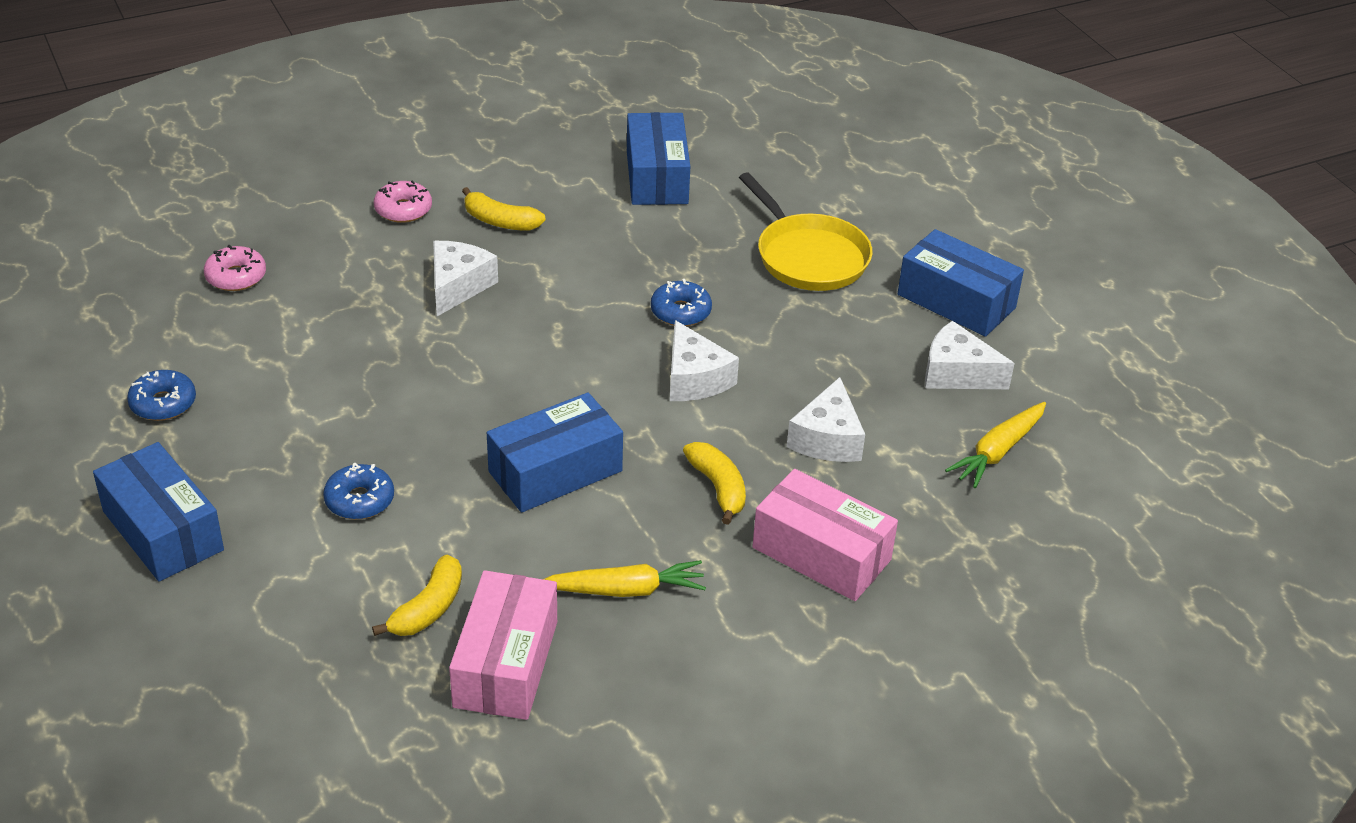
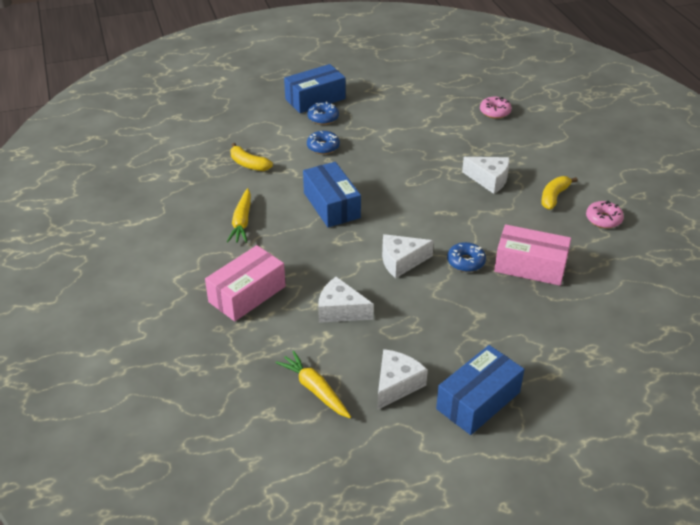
camera: 100 degrees right, 0 degrees up
(163, 403) = (398, 96): blue donut -> blue donut (323, 118)
(403, 210) = (561, 163): pink donut -> pink donut (603, 219)
(505, 664) = (208, 184): pink box -> pink box (530, 266)
(656, 177) = (615, 265): blue box -> none
(718, 488) = (307, 261): yellow banana -> none
(808, 256) = (528, 328): yellow pan -> none

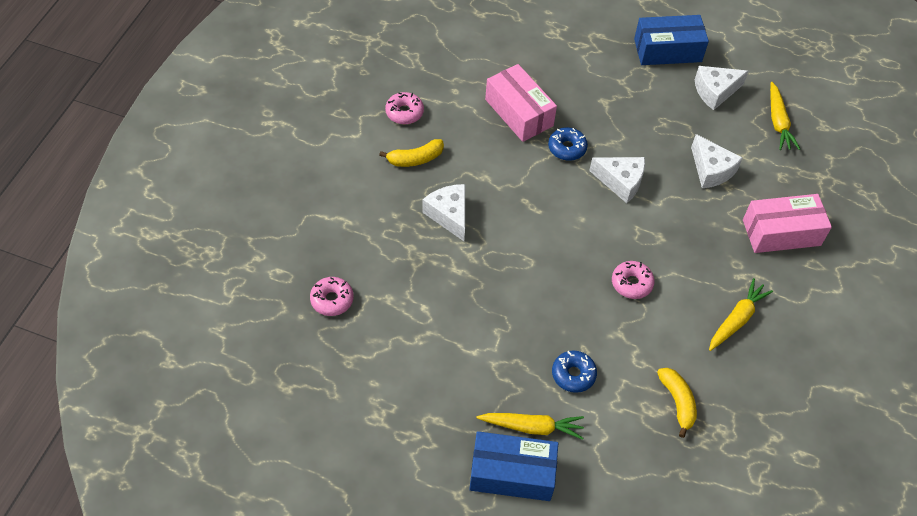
camera: 145 degrees left, 15 degrees up
(323, 118) = (532, 427): blue donut -> yellow carrot
(331, 205) = (631, 283): blue box -> pink donut

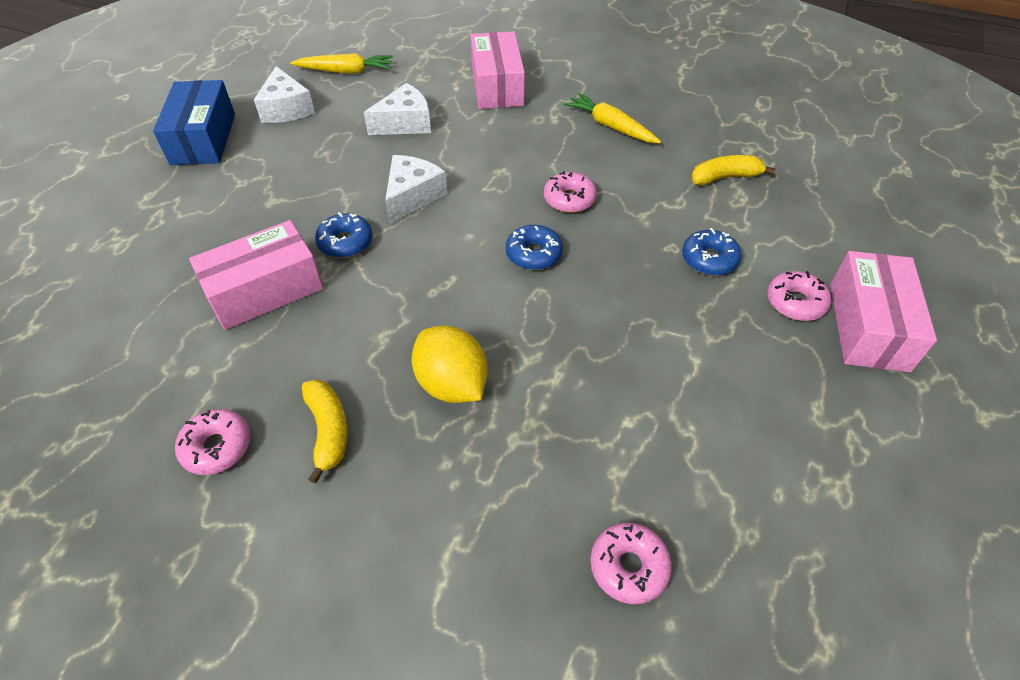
camera: 85 degrees left, 5 degrees down
(449, 215) = (452, 384): white cheese -> yellow lemon
(512, 473) = (868, 326): blue box -> pink box
(532, 427) = (795, 302): yellow carrot -> pink donut
(567, 258) = (533, 254): none -> blue donut

